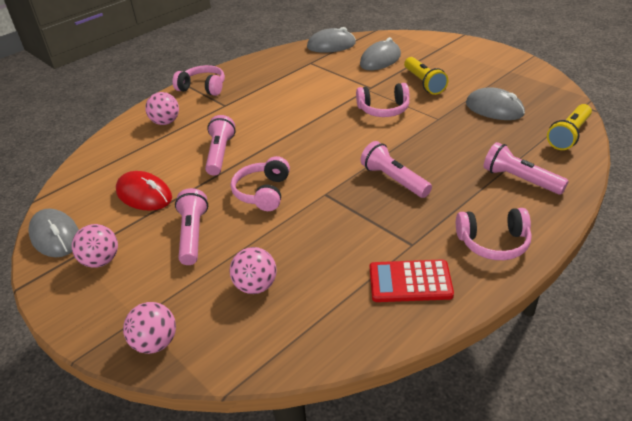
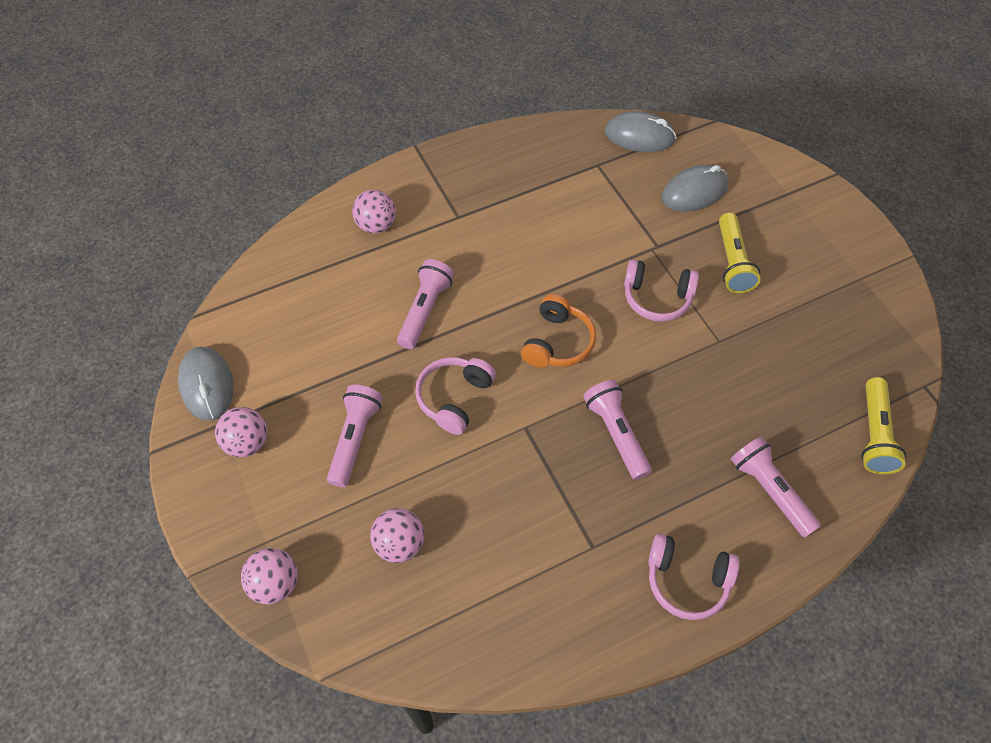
camera: 15 degrees right, 20 degrees up
(144, 195) = (318, 352): red mouse -> none
(203, 88) = (441, 171): pink headphones -> none
(326, 146) = (557, 342): none -> orange headphones
(410, 282) = (567, 602): red calculator -> none
(494, 109) = (802, 348): grey mouse -> none
(569, 135) = (874, 434): yellow flashlight -> yellow flashlight turned 45 degrees counterclockwise

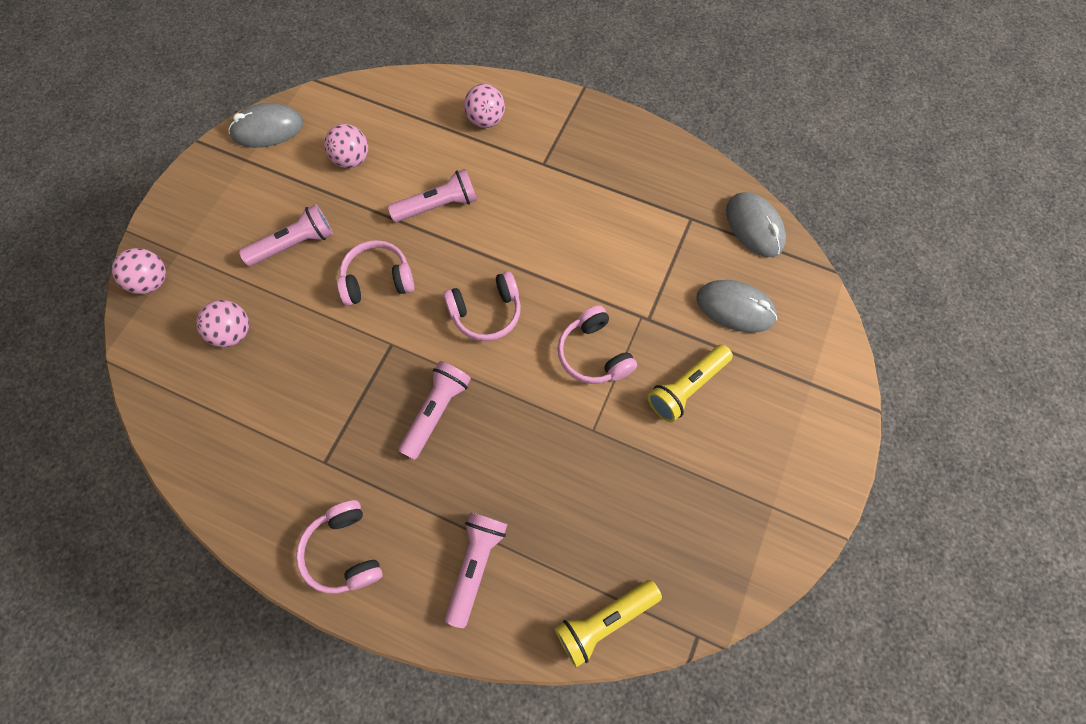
camera: 50 degrees right, 10 degrees up
(207, 385) = (268, 129): grey mouse -> grey mouse turned 45 degrees clockwise
(247, 442) = (243, 185): pink ball -> pink ball (352, 159)
(557, 342) = (486, 312): orange headphones -> pink headphones

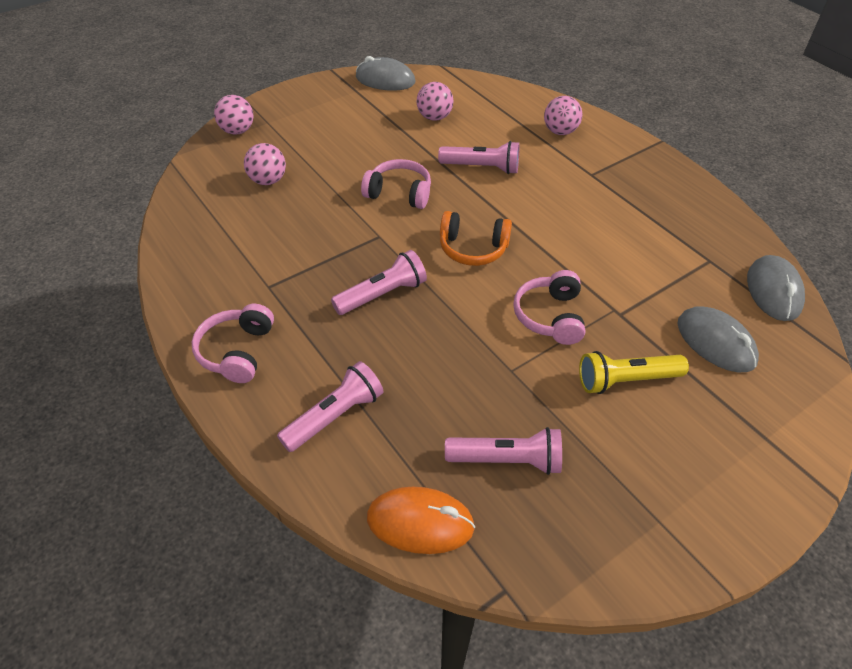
camera: 30 degrees right, 20 degrees down
(294, 244) = (353, 148): pink flashlight -> pink flashlight (507, 460)
(486, 312) = (473, 248): pink headphones -> orange headphones
(604, 620) = (420, 523): yellow flashlight -> orange mouse

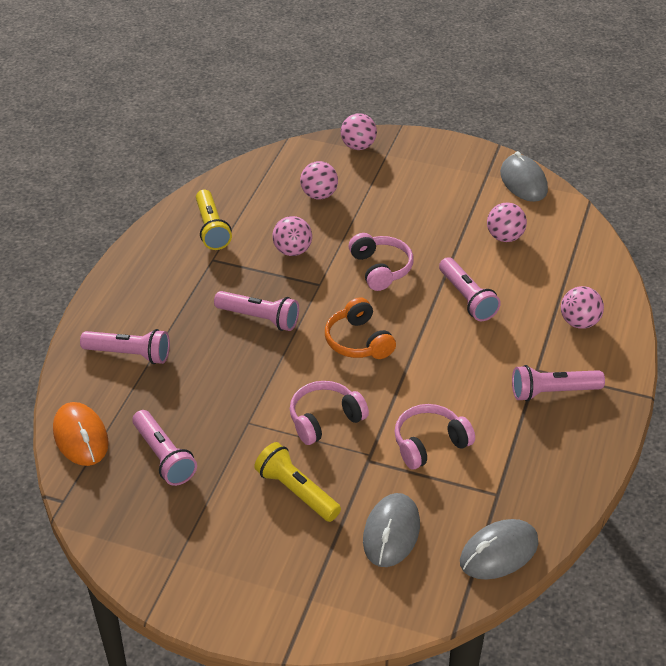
camera: 55 degrees right, 5 degrees down
(226, 266) = (212, 229): none -> yellow flashlight
(237, 351) = (142, 279): pink headphones -> pink headphones (429, 443)
(318, 230) = (292, 251): none -> pink ball
(621, 179) = (552, 392): none -> pink flashlight

